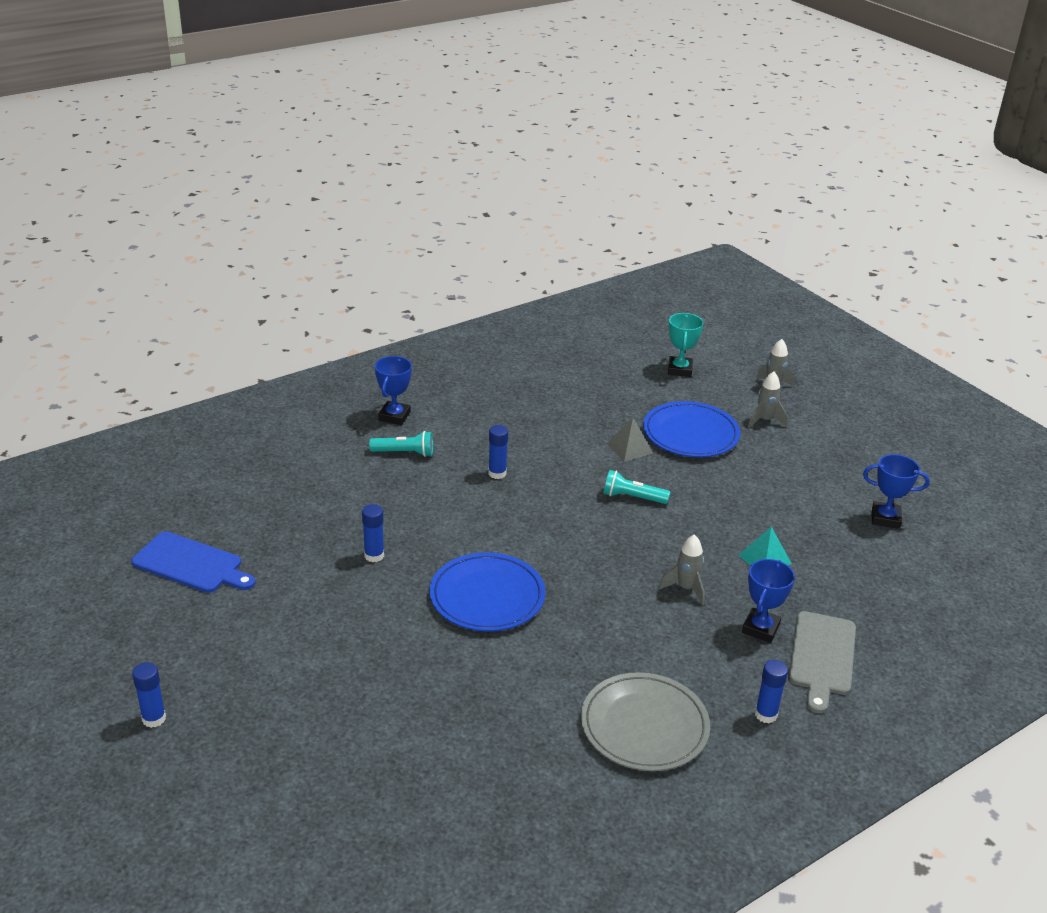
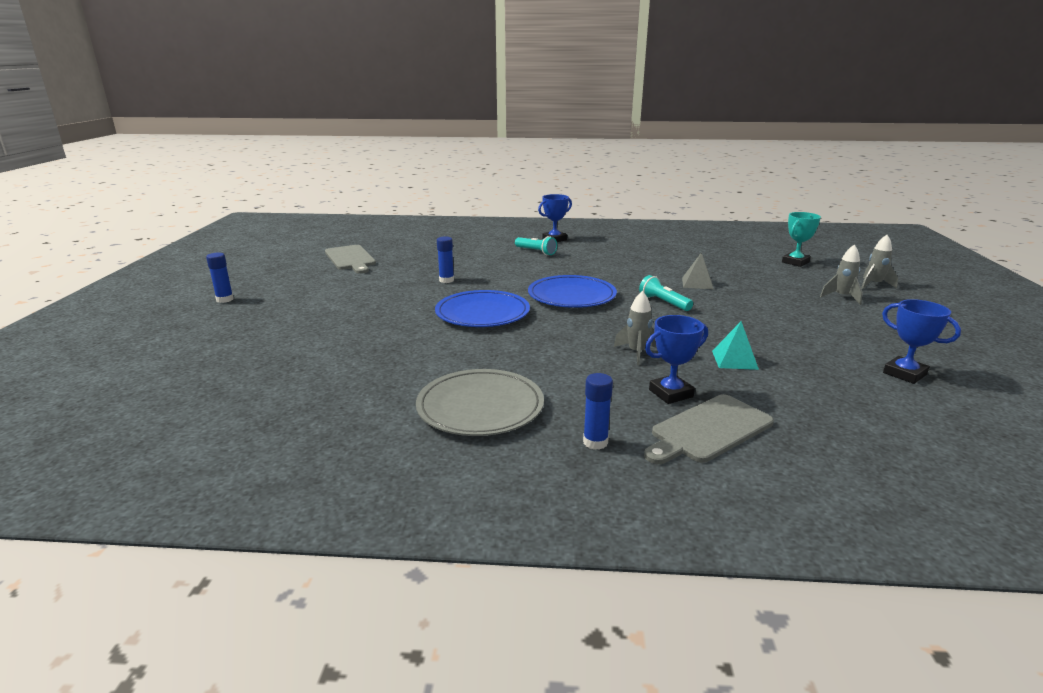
camera: 40 degrees right, 10 degrees down
(191, 564) = (350, 259): blue cutting board -> grey cutting board
(497, 473) = (580, 271): blue glue stick -> none
(690, 434) = (760, 288): blue plate -> blue plate (571, 296)

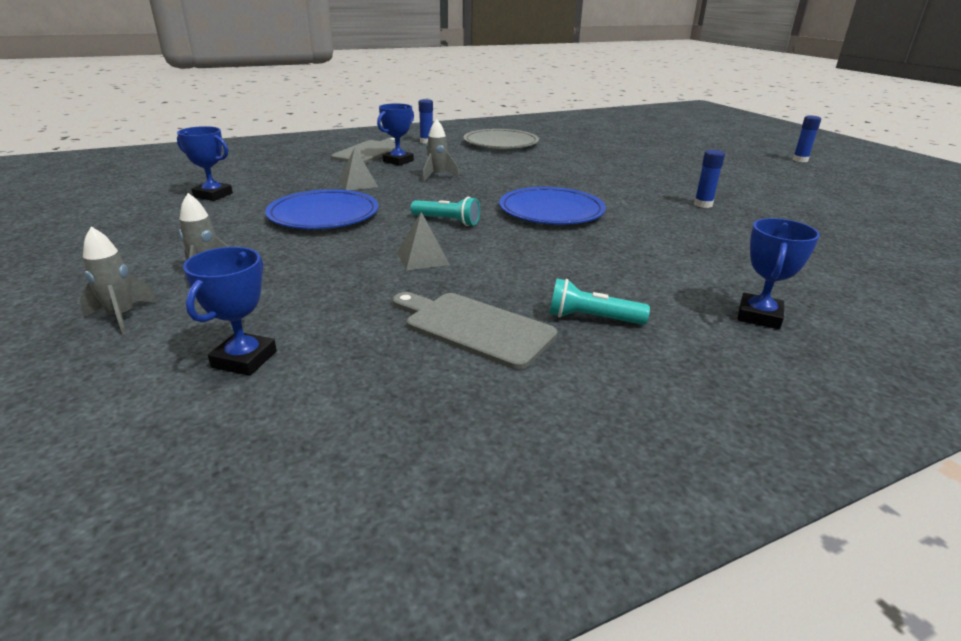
camera: 150 degrees right, 5 degrees up
(350, 259) = (866, 210): grey cutting board -> grey cutting board (474, 327)
(482, 313) = (598, 182): blue plate -> blue plate (324, 215)
(536, 252) = (717, 272): turquoise flashlight -> turquoise flashlight (592, 318)
(734, 360) = (358, 183): turquoise pyramid -> grey pyramid
(795, 262) = (244, 359): turquoise trophy -> blue trophy

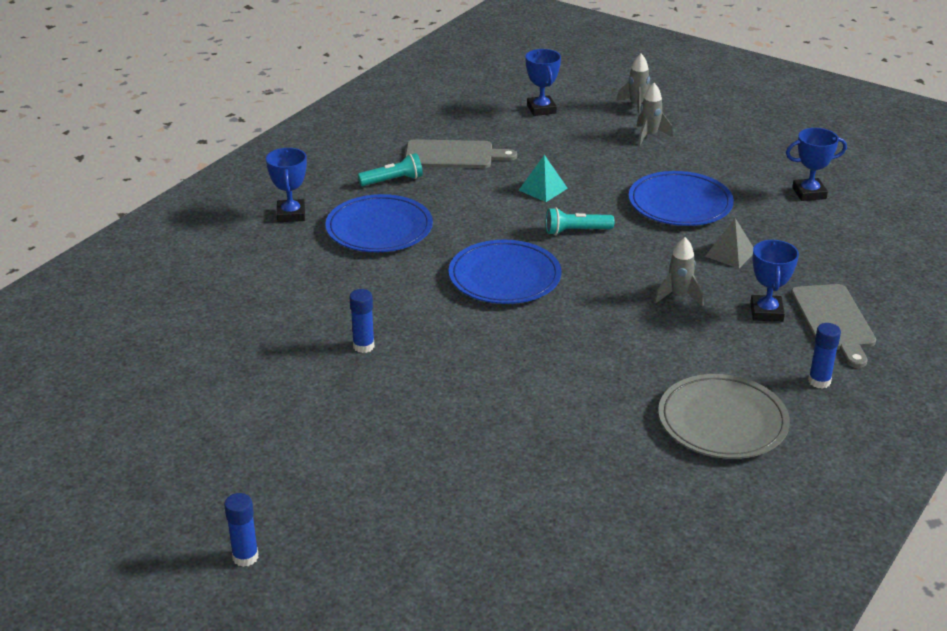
camera: 150 degrees right, 5 degrees up
(422, 258) = (543, 189): grey pyramid -> turquoise pyramid
(645, 271) = (379, 229): none -> blue plate

